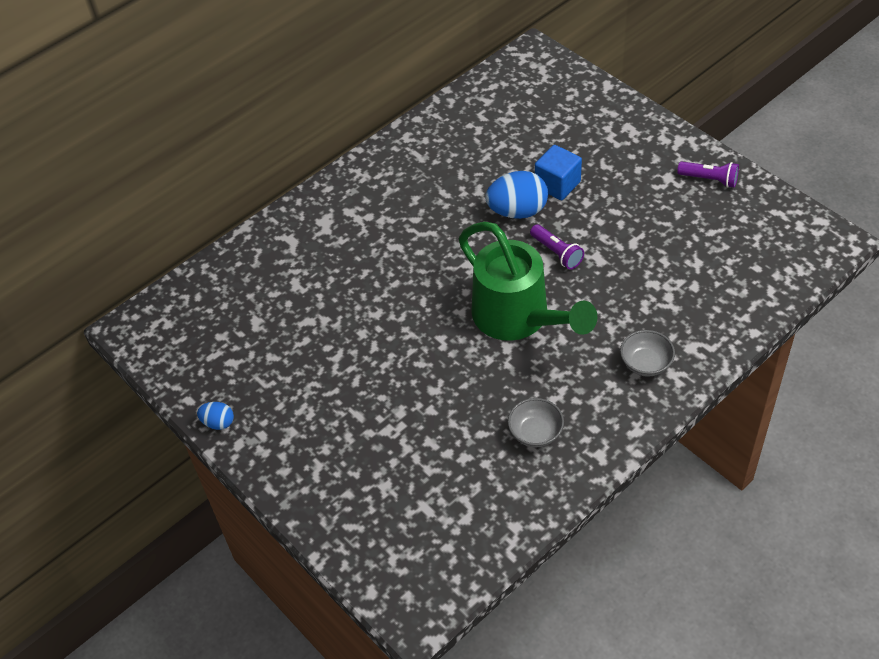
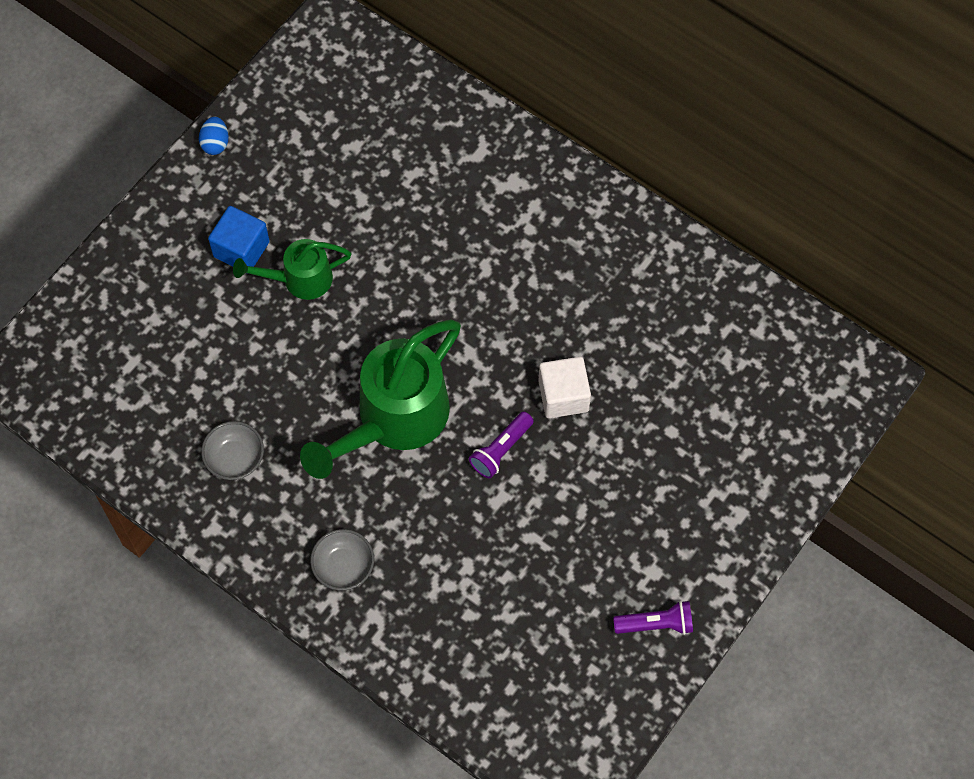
camera: 75 degrees right, 15 degrees up
(373, 371) = (300, 279): none -> green watering can
(517, 211) = (563, 396): blue egg -> white cube
(557, 184) = (617, 437): blue cube -> blue cube (241, 249)
(709, 179) = (656, 624): purple flashlight -> purple flashlight turned 105 degrees counterclockwise

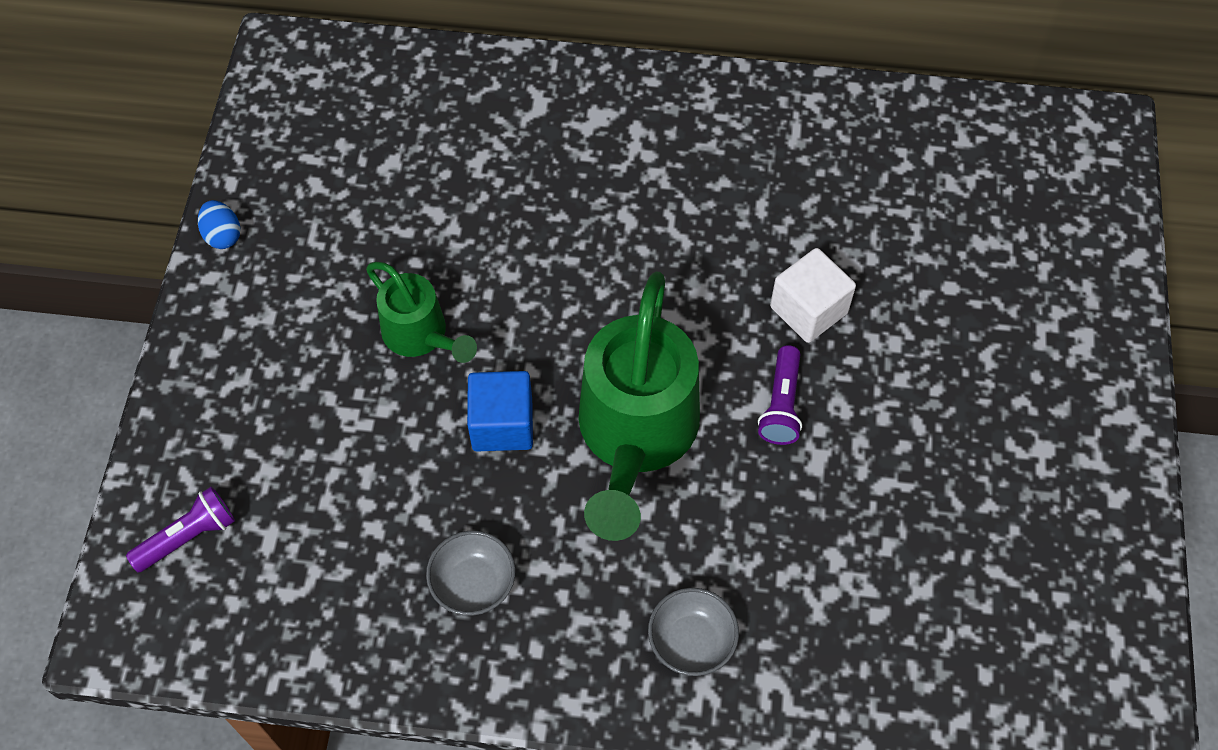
camera: 30 degrees left, 5 degrees down
(241, 249) = (328, 336): blue cube -> blue cube (502, 424)
(300, 279) = (420, 335): green watering can -> green watering can turned 90 degrees counterclockwise
(656, 624) = (1090, 505): purple flashlight -> purple flashlight (188, 536)

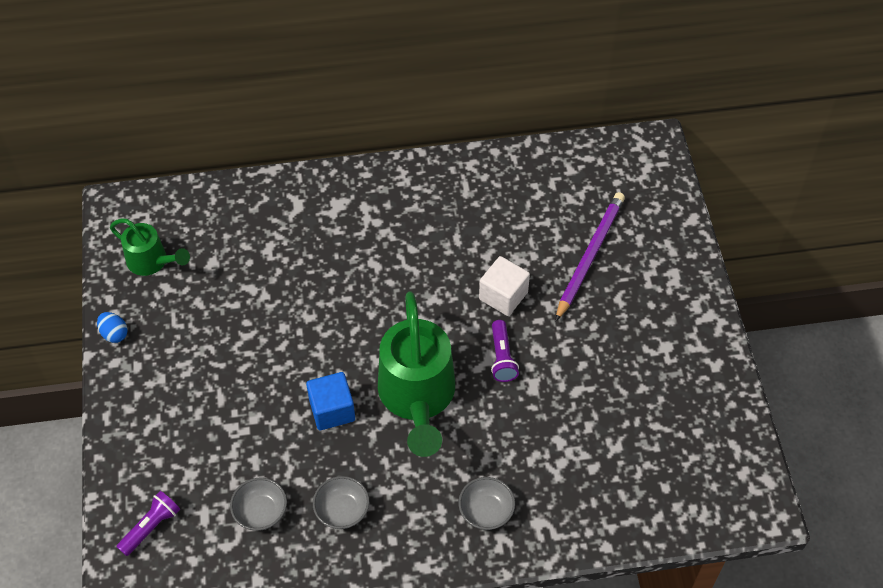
camera: 15 degrees left, 5 degrees down
(353, 555) = (260, 512): none -> grey bowl
(420, 335) = (263, 367): green watering can -> green watering can (152, 262)
(958, 278) = (589, 256): none -> purple pencil

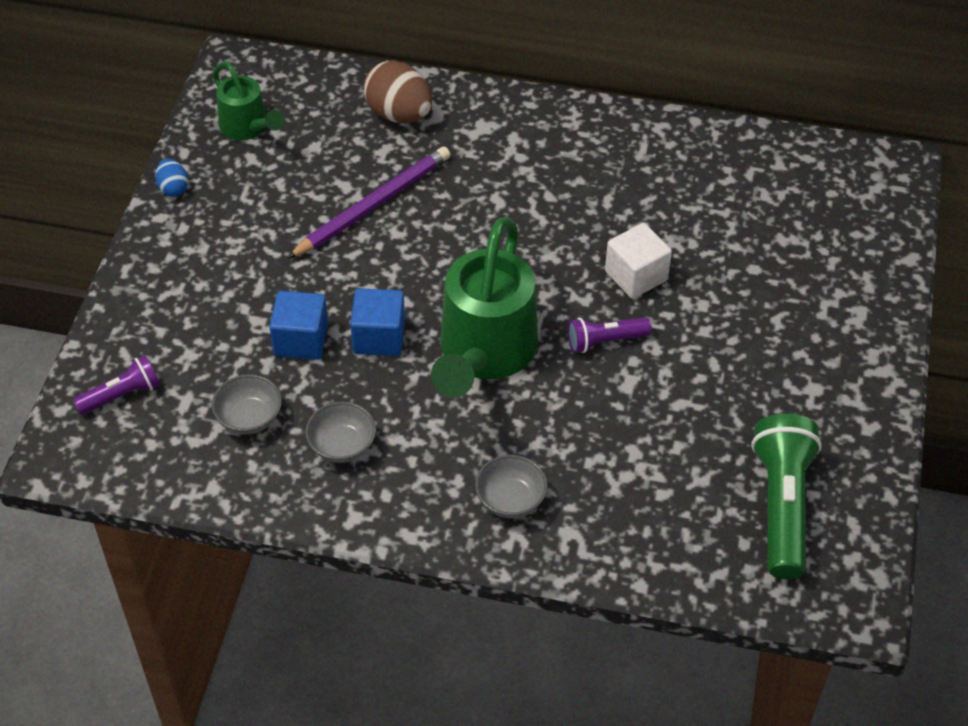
camera: 20 degrees right, 5 degrees down
(268, 214) = (399, 114): none -> brown egg
(273, 432) = (301, 340): none -> blue cube
(502, 357) = (604, 341): purple flashlight -> purple flashlight turned 60 degrees clockwise
(589, 256) = (761, 263): purple pencil -> purple pencil (373, 205)
(680, 448) = (781, 506): none -> green flashlight

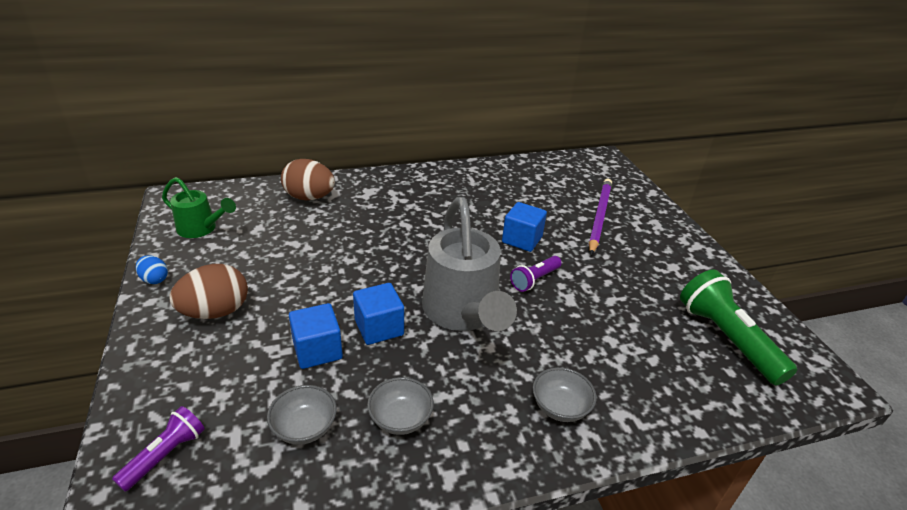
camera: 30 degrees left, 15 degrees down
(220, 254) = (216, 312): none -> brown egg
(373, 205) = (322, 248): purple pencil -> purple pencil (599, 217)
(484, 353) = (463, 313): green watering can -> grey watering can
(636, 276) = (522, 239): white cube -> blue cube

